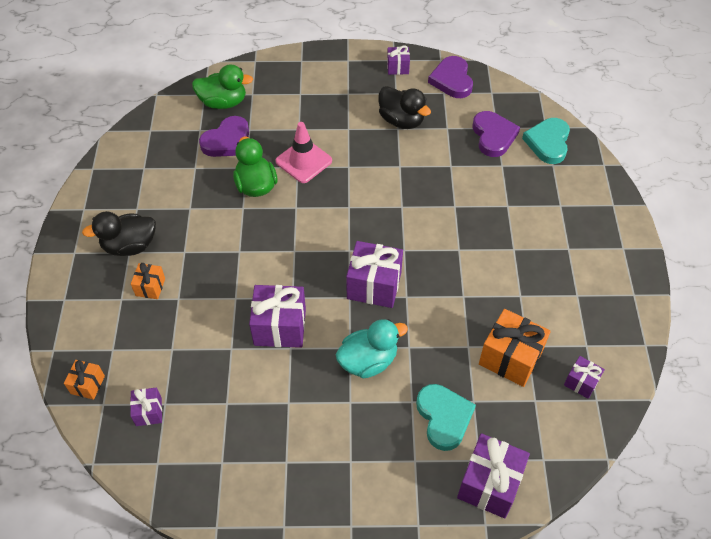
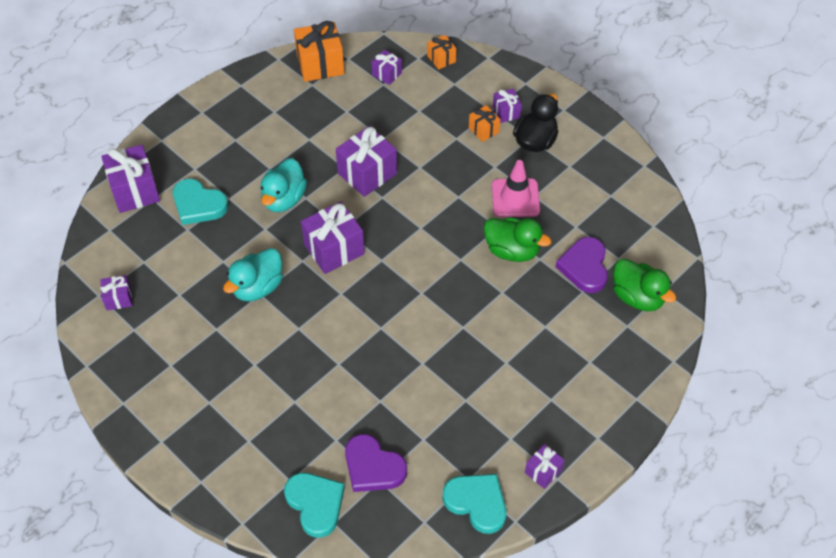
camera: 135 degrees right, 0 degrees up
(114, 287) = (506, 112): none -> purple gift
(223, 102) = (637, 297): green duck -> green duck turned 90 degrees counterclockwise
(303, 161) = (503, 301): pink traffic cone -> pink traffic cone (515, 198)
(401, 120) = (471, 411): black duck -> none
(452, 80) = (477, 503): purple heart -> turquoise heart
(460, 302) = (257, 287): none -> turquoise duck
(510, 358) = (185, 276): orange gift -> orange gift (320, 64)

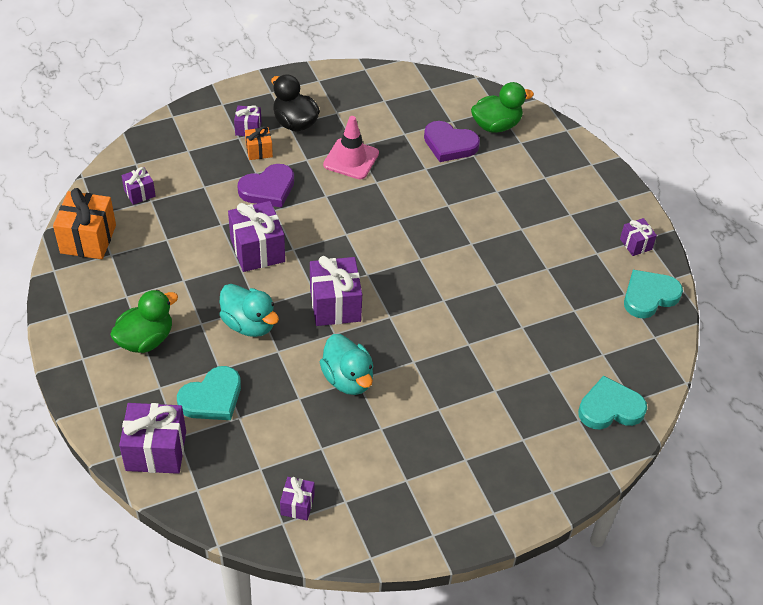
camera: 70 degrees left, 5 degrees down
(373, 467) = (588, 354): purple heart -> purple heart (268, 189)
(441, 59) = (149, 148): orange gift -> none
(512, 250) = (407, 182): green duck -> green duck (146, 339)

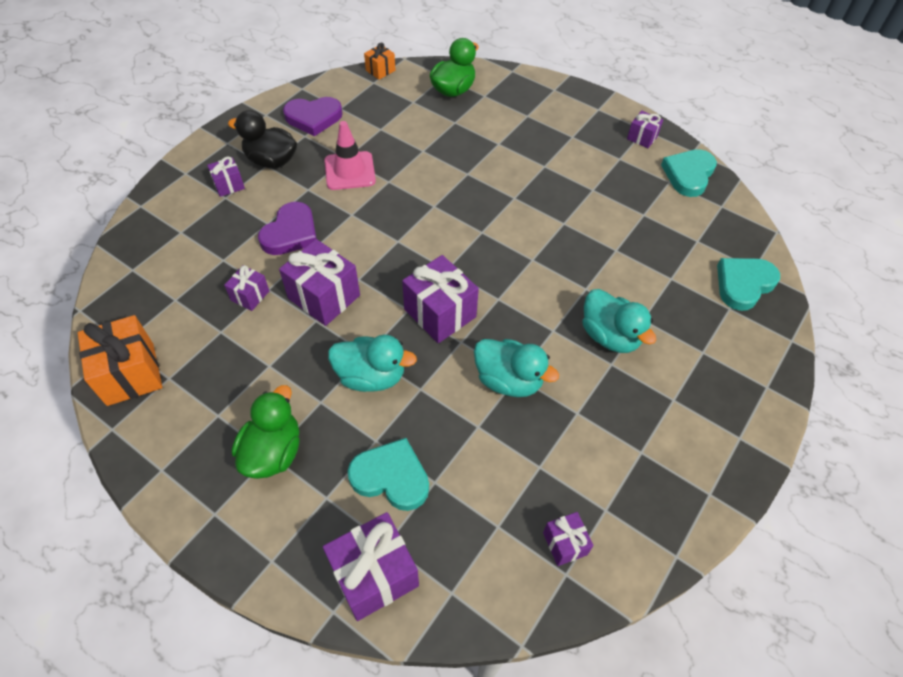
camera: 30 degrees left, 5 degrees up
(139, 193) = (157, 298): purple gift -> purple gift (250, 296)
(212, 398) = (391, 477): turquoise heart -> turquoise heart turned 90 degrees counterclockwise
(259, 151) = (255, 201): orange gift -> orange gift (380, 70)
(449, 144) = (427, 121): purple heart -> purple heart (313, 118)
(455, 388) = (610, 336): none -> turquoise duck

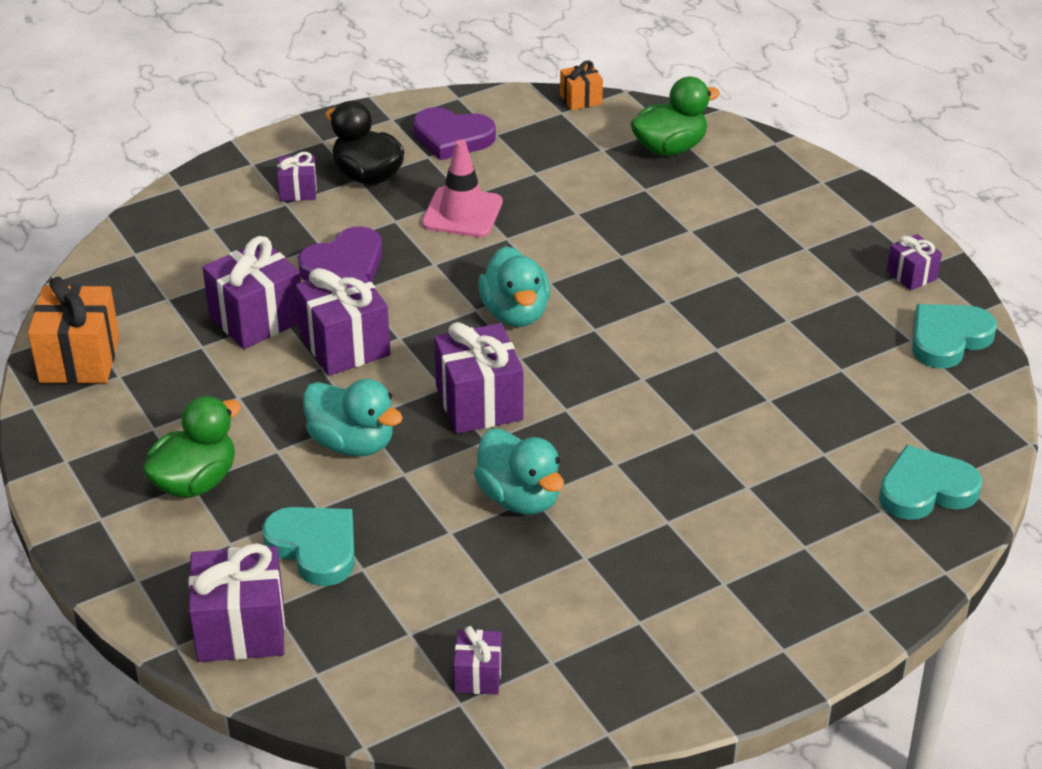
camera: 25 degrees right, 15 degrees down
(250, 296) = (256, 319): purple gift -> purple gift, size x1.86
(610, 336) = (687, 491): turquoise duck -> turquoise duck (515, 313)

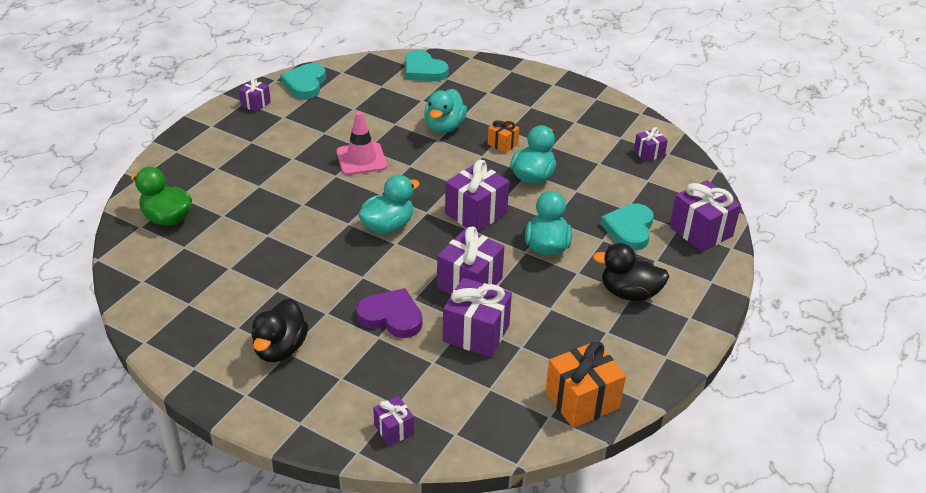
camera: 120 degrees left, 0 degrees up
(195, 482) = (629, 293): green duck -> black duck
(298, 191) = (321, 378): purple gift -> purple gift (394, 429)
(452, 138) = (205, 324): purple heart -> none
(462, 213) = (298, 284): pink traffic cone -> pink traffic cone (361, 159)
(580, 99) = (119, 277): orange gift -> orange gift (502, 144)
(724, 450) = (444, 127): none -> turquoise duck
(948, 339) = (305, 84): turquoise heart -> turquoise heart turned 75 degrees clockwise

